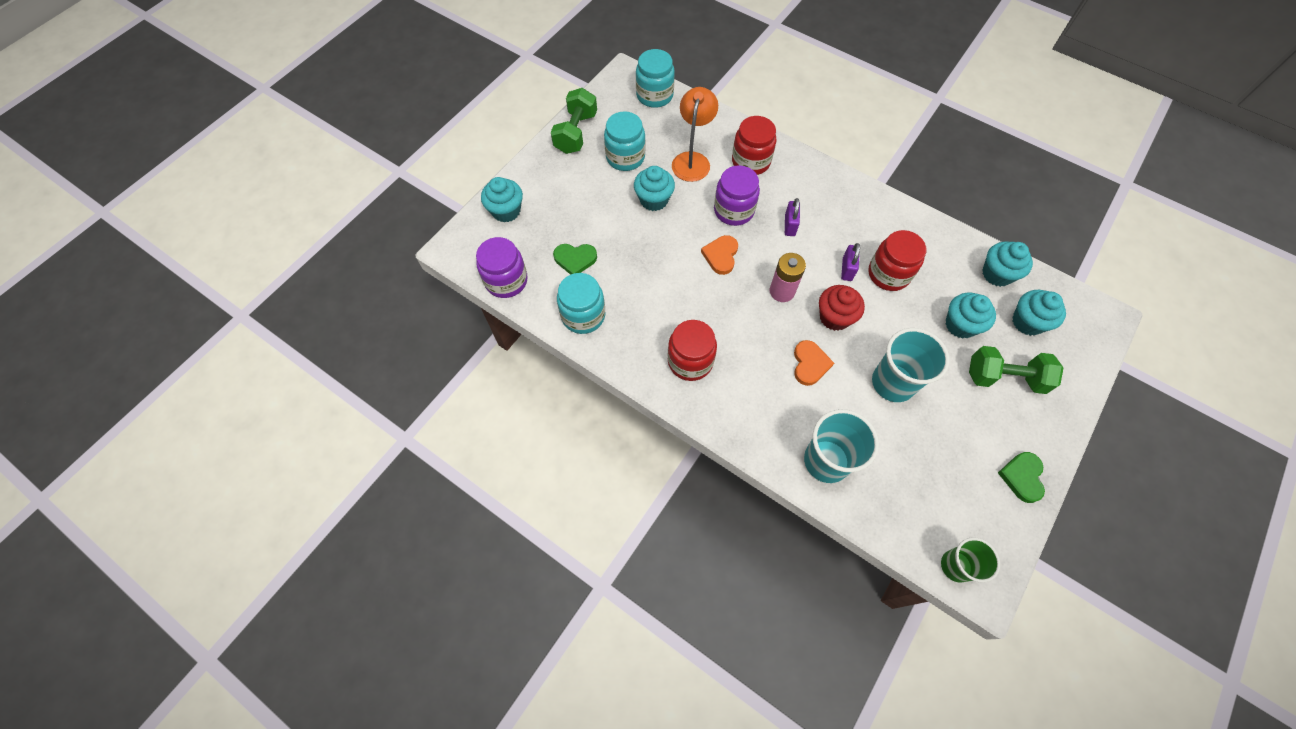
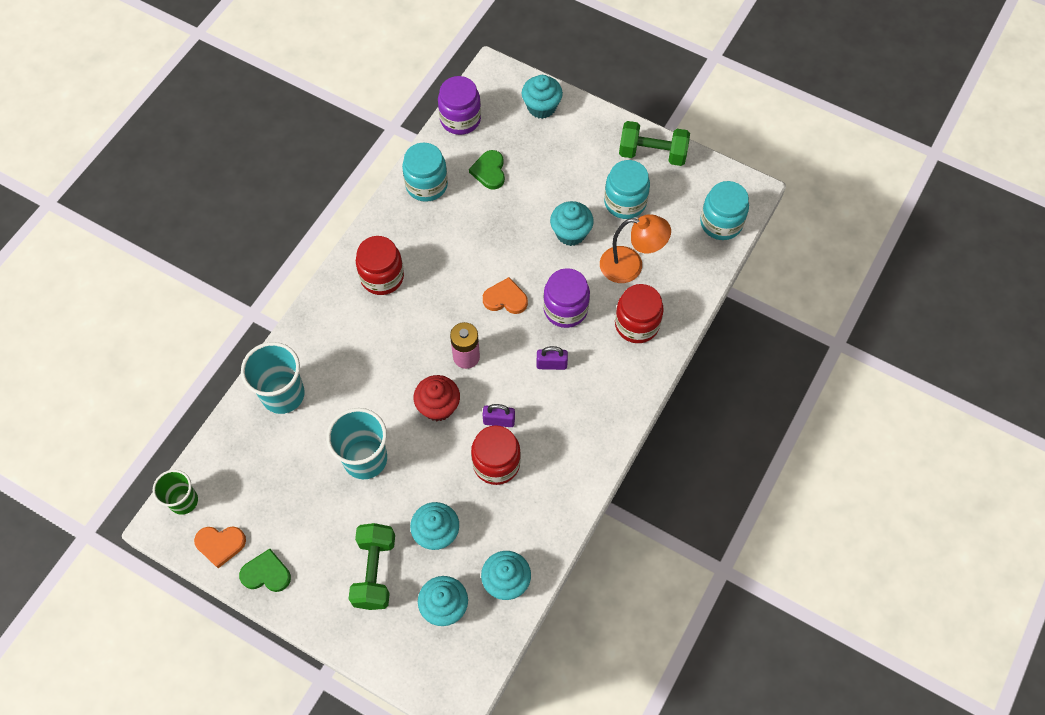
camera: 85 degrees right, 0 degrees up
(810, 364) = (383, 382): orange heart -> orange heart (220, 544)

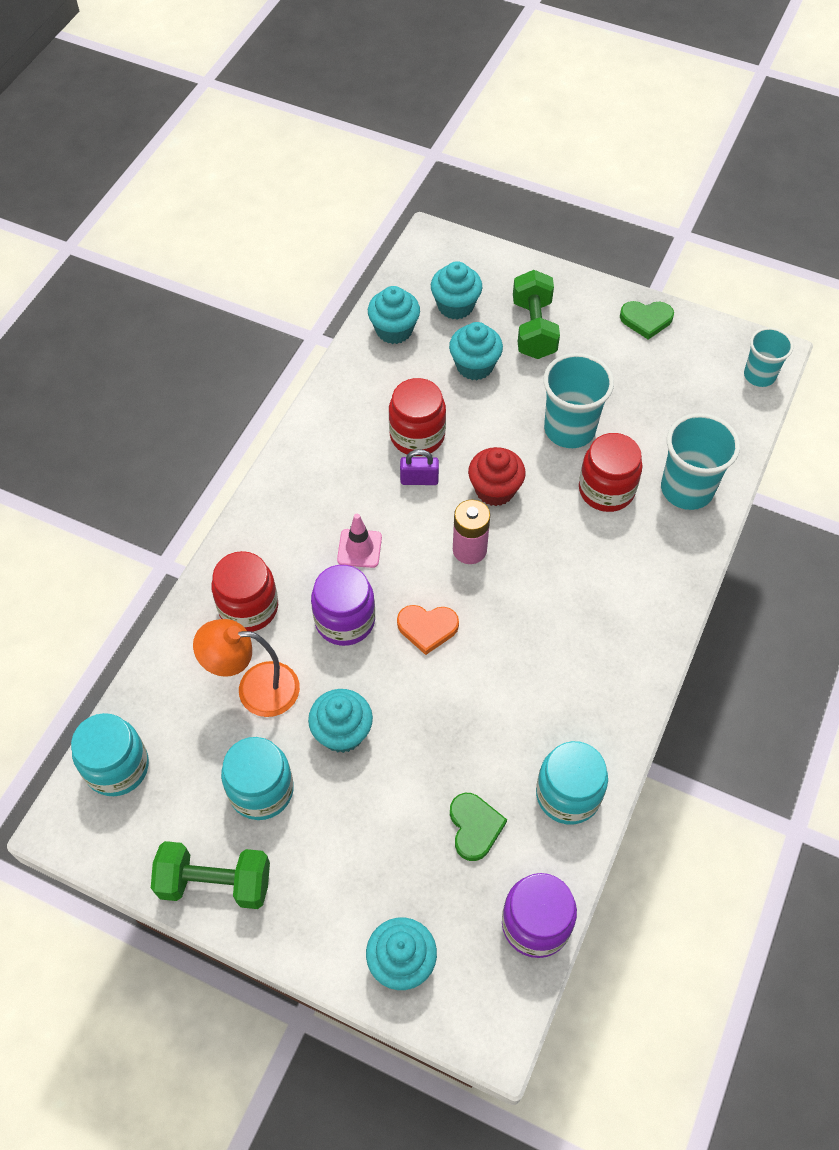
camera: 175 degrees right, 5 degrees down
(184, 501) = (759, 375): green cup -> turquoise cup
(220, 544) = (703, 340): orange heart -> none
(382, 277) = (601, 645): red jar -> red jar (606, 490)
(551, 364) = (359, 548): purple padlock -> pink traffic cone

